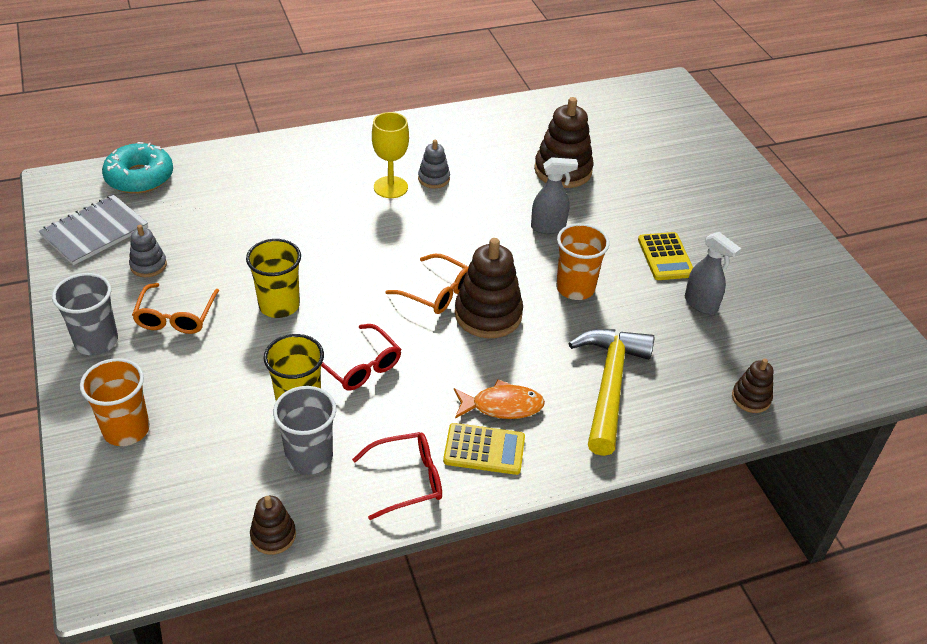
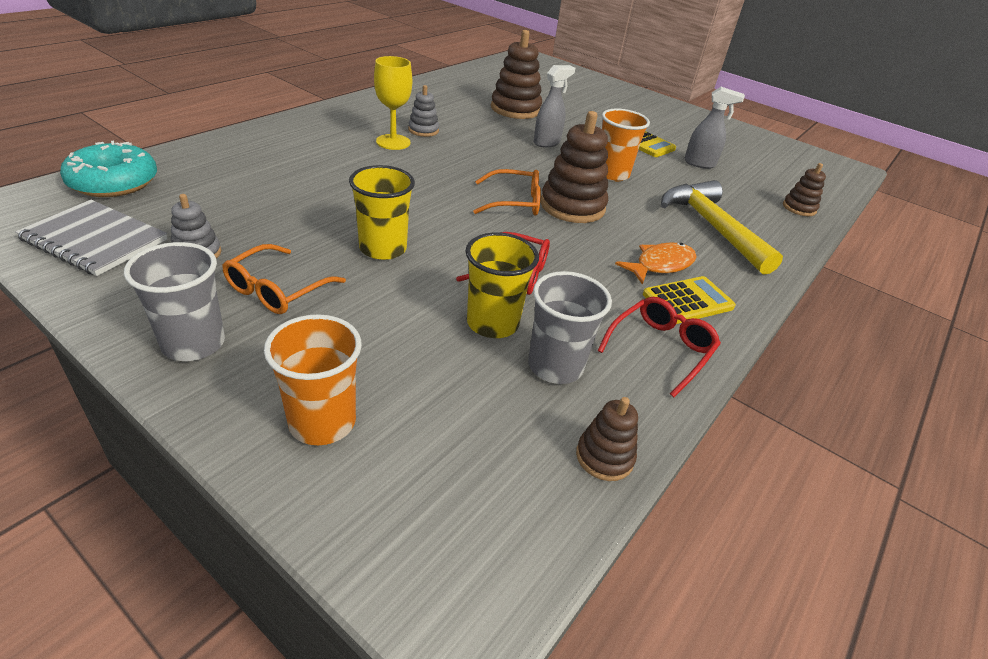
camera: 35 degrees left, 5 degrees down
(94, 232) = (95, 240): grey notebook -> grey notebook turned 75 degrees counterclockwise
(175, 317) = (277, 290): orange glasses -> orange glasses turned 60 degrees clockwise

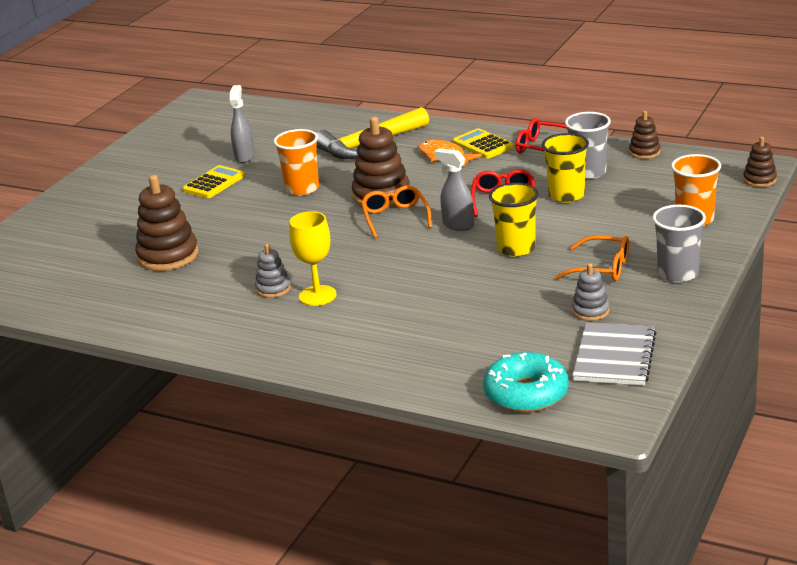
camera: 95 degrees left, 10 degrees down
(547, 143) = (252, 225): grey spray bottle -> grey spray bottle (458, 225)
(799, 208) = (304, 117): brown stacking toy -> brown stacking toy (759, 180)

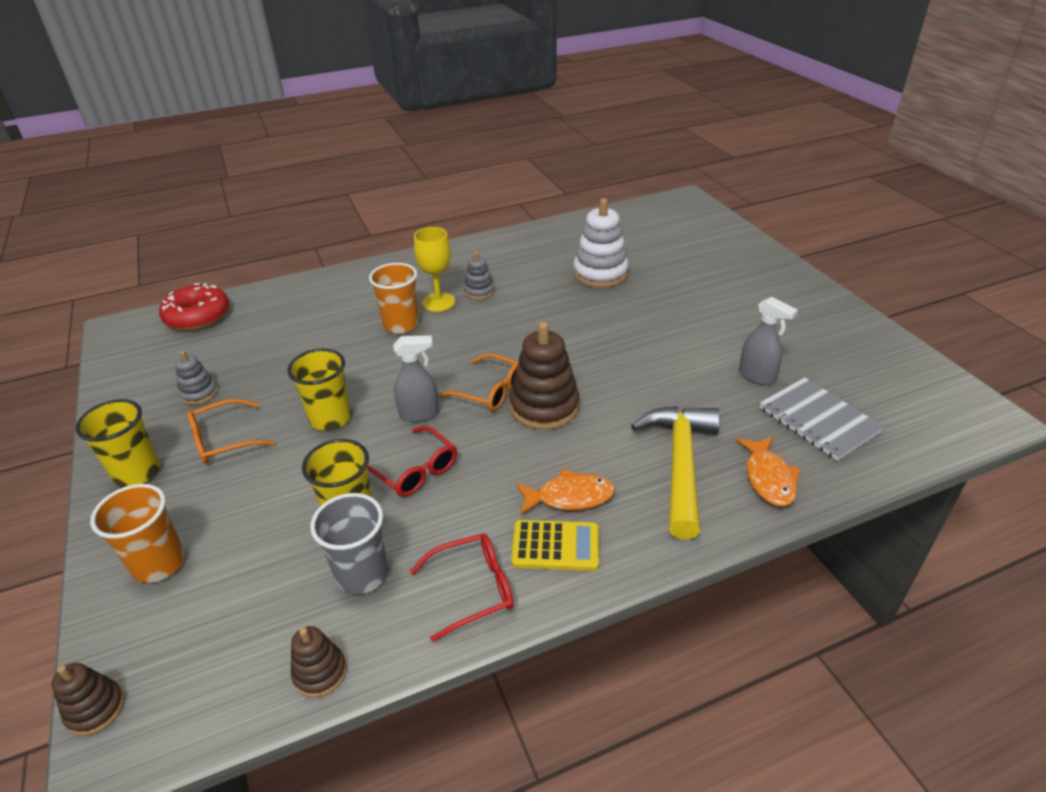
camera: 130 degrees right, 10 degrees up
(168, 256) = (600, 273): brown stacking toy -> white stacking toy
(214, 183) = (712, 337): yellow calculator -> none
(302, 189) = (628, 373): orange cup -> orange cup (401, 325)
(343, 124) = (768, 478): none -> orange fish
(526, 394) = (197, 316): turquoise donut -> red donut
(614, 357) = (148, 367): grey notebook -> grey notebook (818, 420)
(678, 274) = (137, 472): grey cup -> yellow cup

